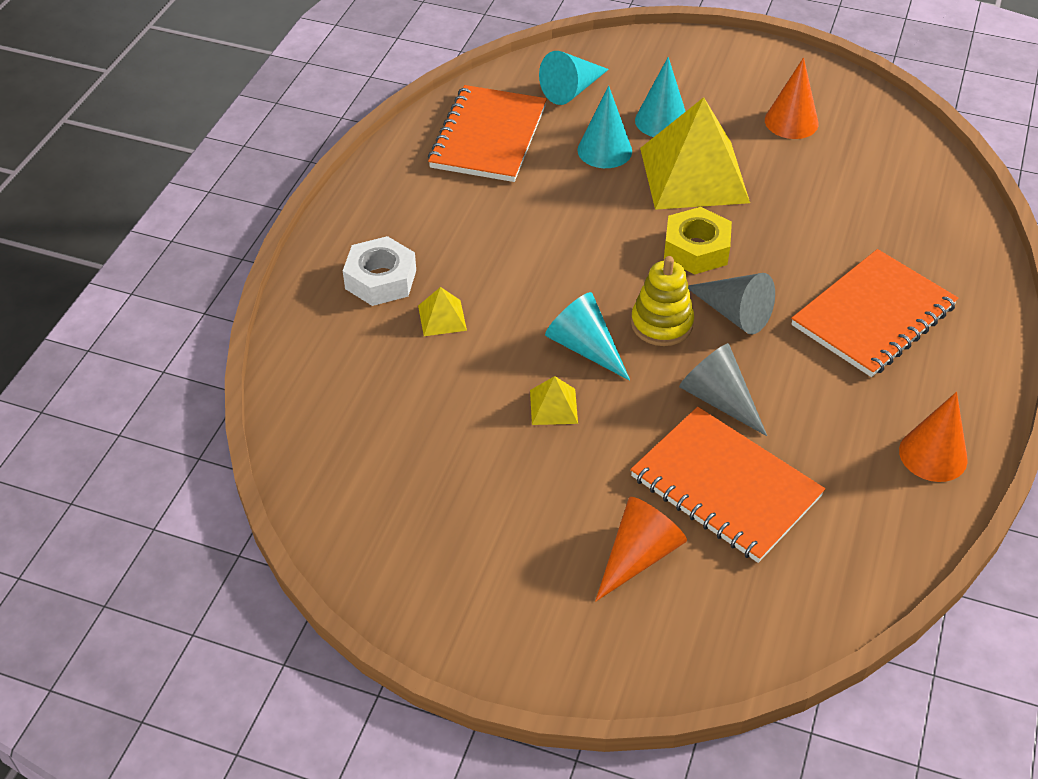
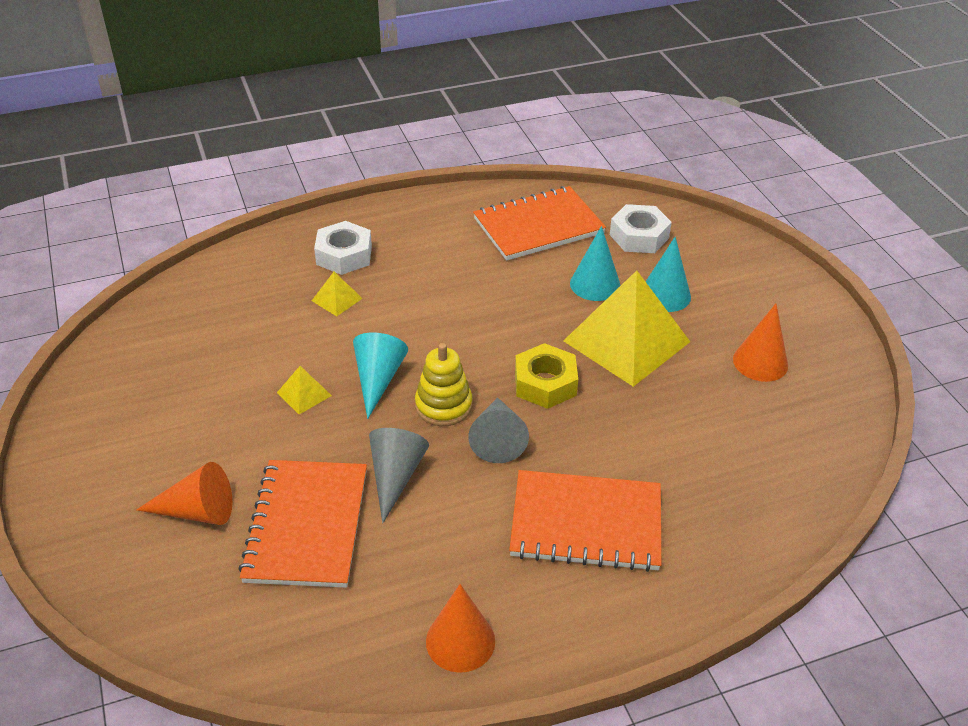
camera: 50 degrees right, 5 degrees down
(571, 90) = (639, 236): turquoise cone -> white nut

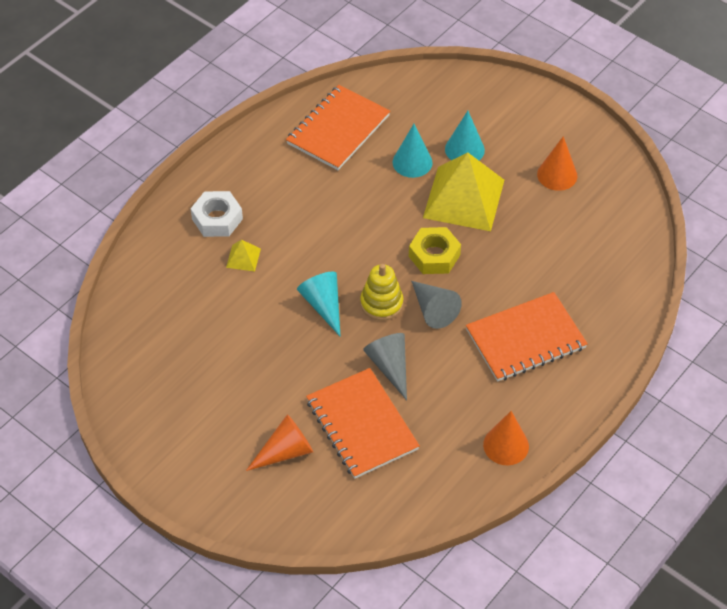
camera: 30 degrees left, 10 degrees up
(304, 394) = (283, 340): yellow pyramid -> none
(639, 236) = (414, 107): white nut -> none

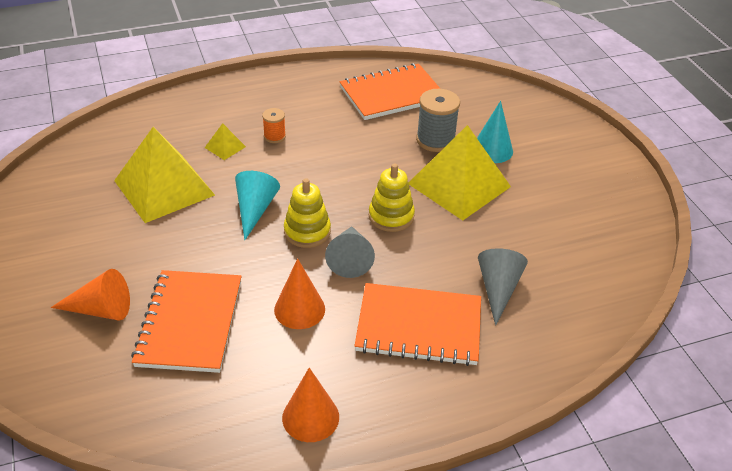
camera: 30 degrees right, 10 degrees down
(217, 219) = (233, 113): white nut -> none
(230, 323) = (164, 187): none -> yellow pyramid
(276, 226) = (274, 136): none -> orange spool
(389, 366) = (265, 286): grey cone -> grey cone (498, 289)
(412, 162) = (435, 140): turquoise cone -> grey spool
(434, 255) = (391, 216): yellow nut -> yellow stacking toy
(557, 175) = (567, 204): orange cone -> orange cone (299, 309)

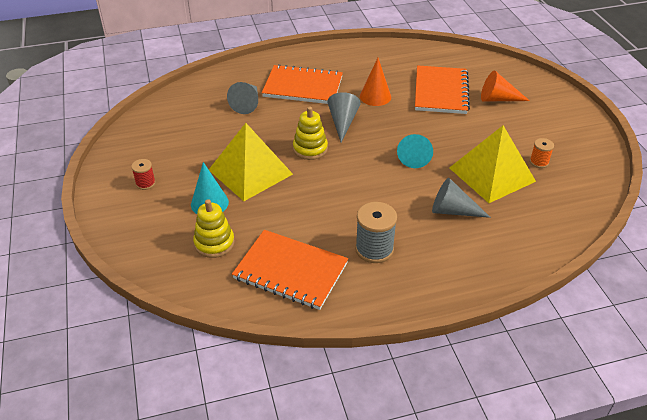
camera: 175 degrees left, 0 degrees up
(225, 147) = (452, 210): yellow pyramid -> grey cone
(274, 136) = (409, 221): orange spool -> orange spool (539, 162)
(307, 231) = (373, 140): yellow stacking toy -> yellow stacking toy (214, 243)
(310, 417) = (366, 54): orange cone -> none
(392, 94) = (290, 271): orange notebook -> orange notebook turned 45 degrees clockwise
(435, 140) = (258, 214): grey spool -> grey spool (374, 249)
(575, 169) = (145, 183): none -> red spool

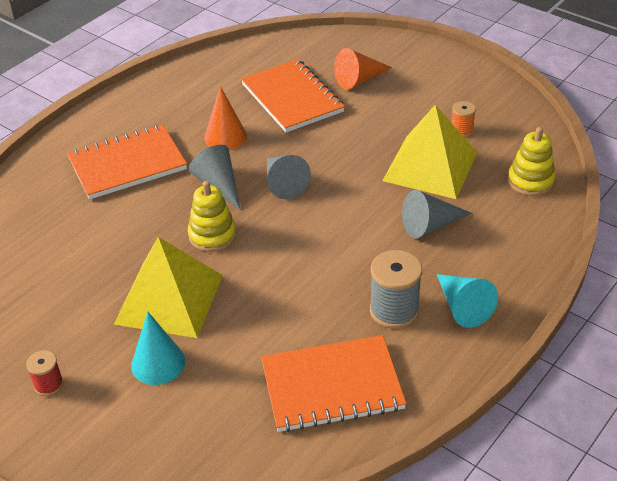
camera: 35 degrees left, 0 degrees up
(214, 243) = (213, 406): yellow stacking toy -> yellow stacking toy (530, 181)
(247, 104) = (78, 218): grey cone -> grey cone (283, 183)
(414, 156) = (335, 185): turquoise cone -> turquoise cone (462, 307)

